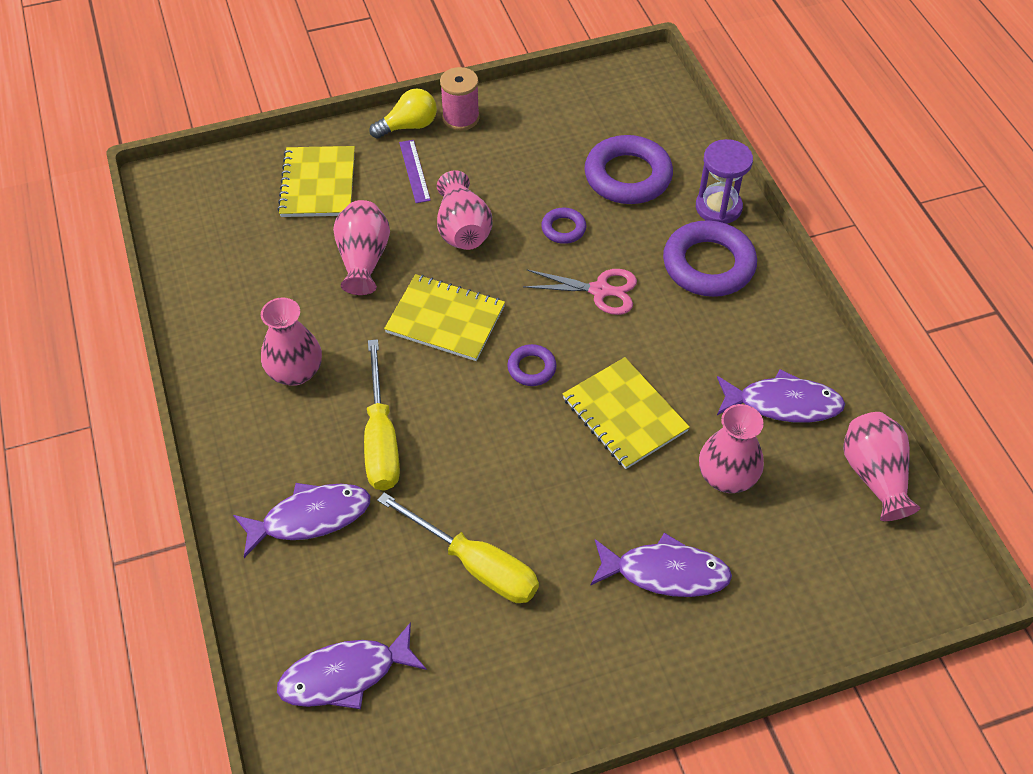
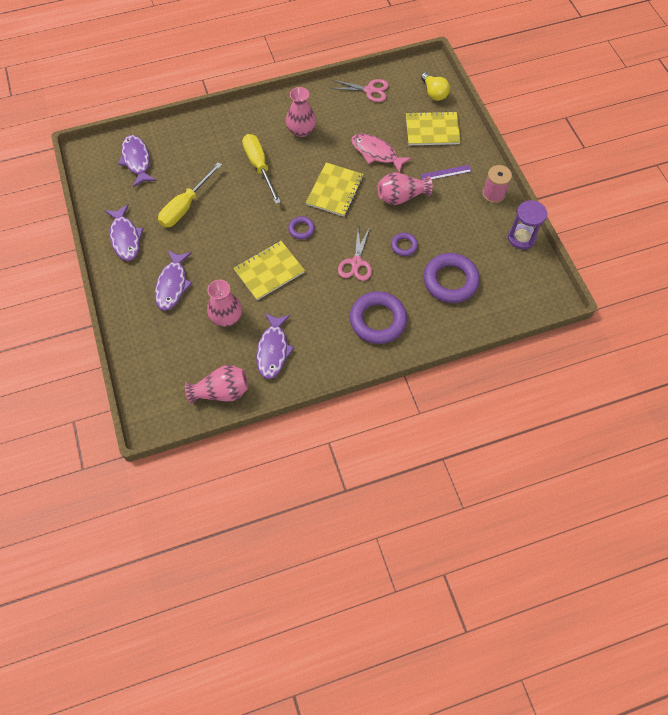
camera: 90 degrees right, 10 degrees up
(208, 267) = (369, 90): none -> pink scissors
(310, 518) = (217, 142): purple fish -> purple fish (125, 237)
(363, 260) = (376, 153): pink vase -> pink fish
(381, 438) = (259, 167): yellow screwdriver -> yellow screwdriver turned 75 degrees clockwise
(408, 126) = (483, 168): yellow light bulb -> yellow light bulb (434, 93)
(718, 207) = (426, 330): purple hourglass -> purple hourglass (521, 238)

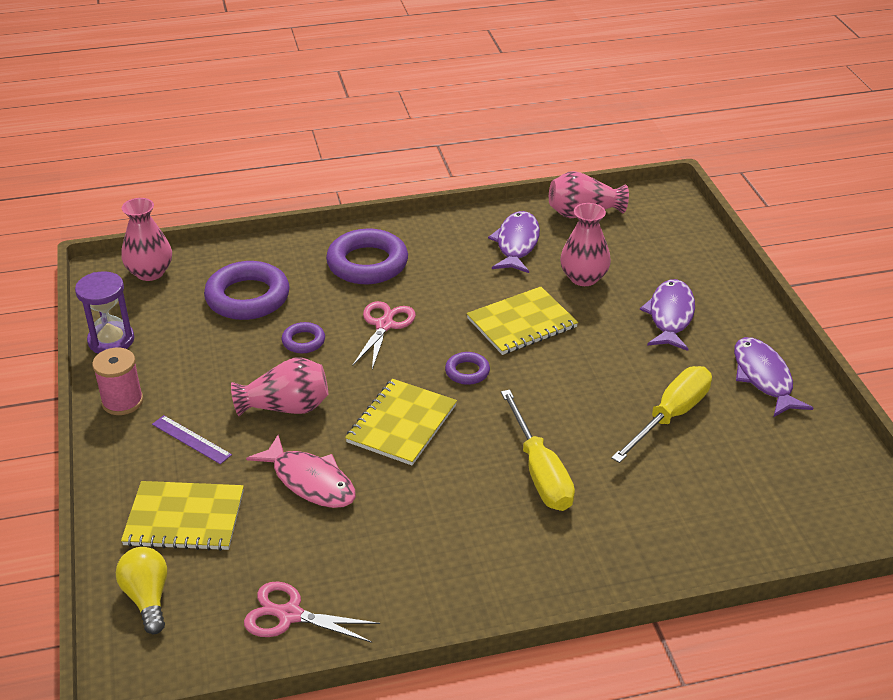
camera: 175 degrees left, 25 degrees down
(137, 160) = (783, 498): purple fish -> none
(301, 130) = (453, 535): pink vase -> pink vase (150, 272)
(446, 173) = (191, 439): purple ruler -> purple ruler turned 45 degrees clockwise

